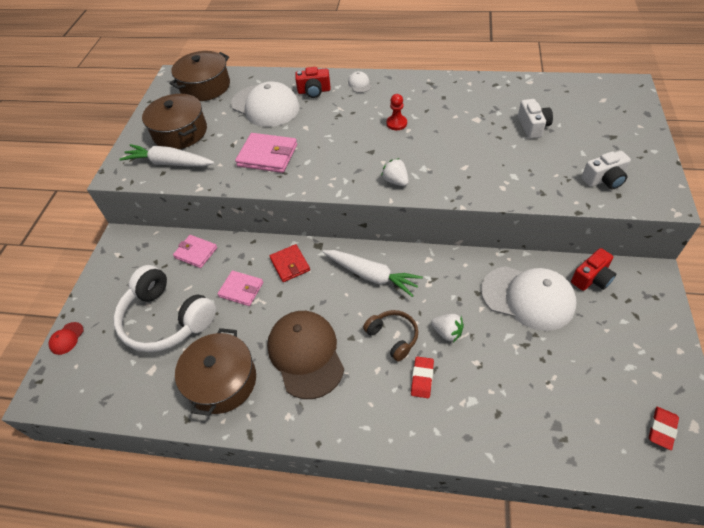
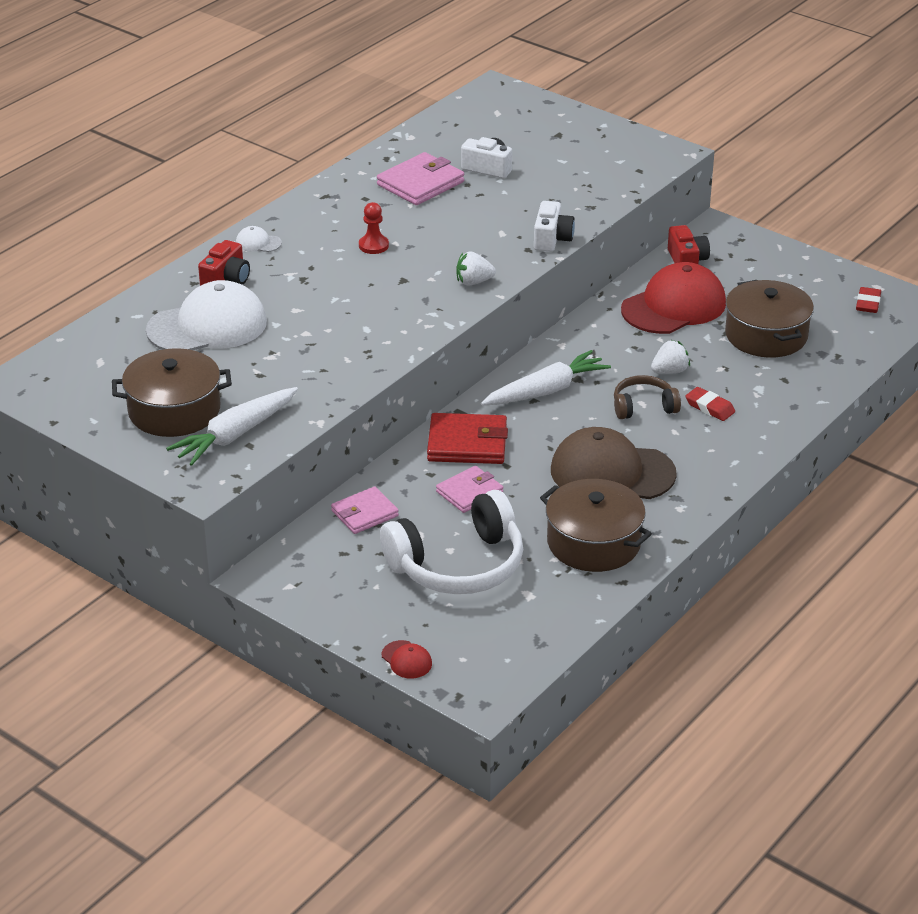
camera: 65 degrees left, 15 degrees down
(205, 86) = (86, 363): brown pot -> brown pot (766, 335)
(267, 155) = (318, 353): pink wallet -> pink wallet (420, 183)
(290, 264) = (467, 443): red wallet -> red wallet, size x1.51
(528, 297) = (674, 306): white cap -> red cap
(604, 179) = (611, 167): white camera -> white camera (552, 239)
(662, 429) = (868, 303): red eraser -> red eraser turned 45 degrees clockwise

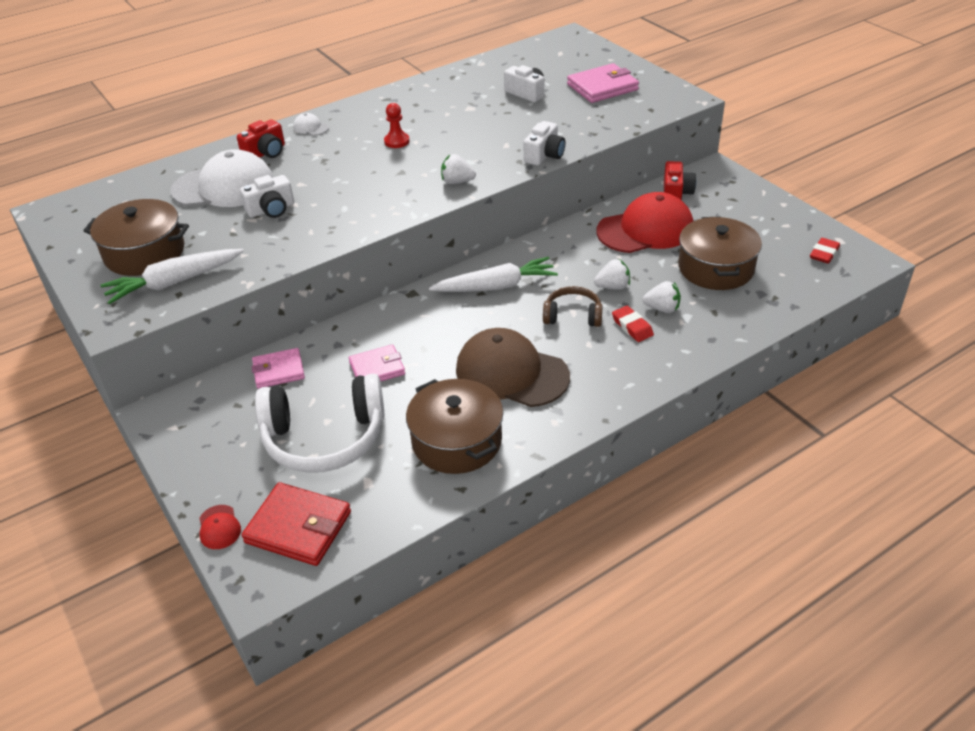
camera: 20 degrees right, 5 degrees up
(284, 343) = (271, 210): none -> white camera
(420, 183) = (466, 98): pink wallet -> pink wallet (602, 87)
(467, 443) = (402, 322): red wallet -> red wallet (298, 527)
(731, 385) = (662, 308): none -> white strawberry

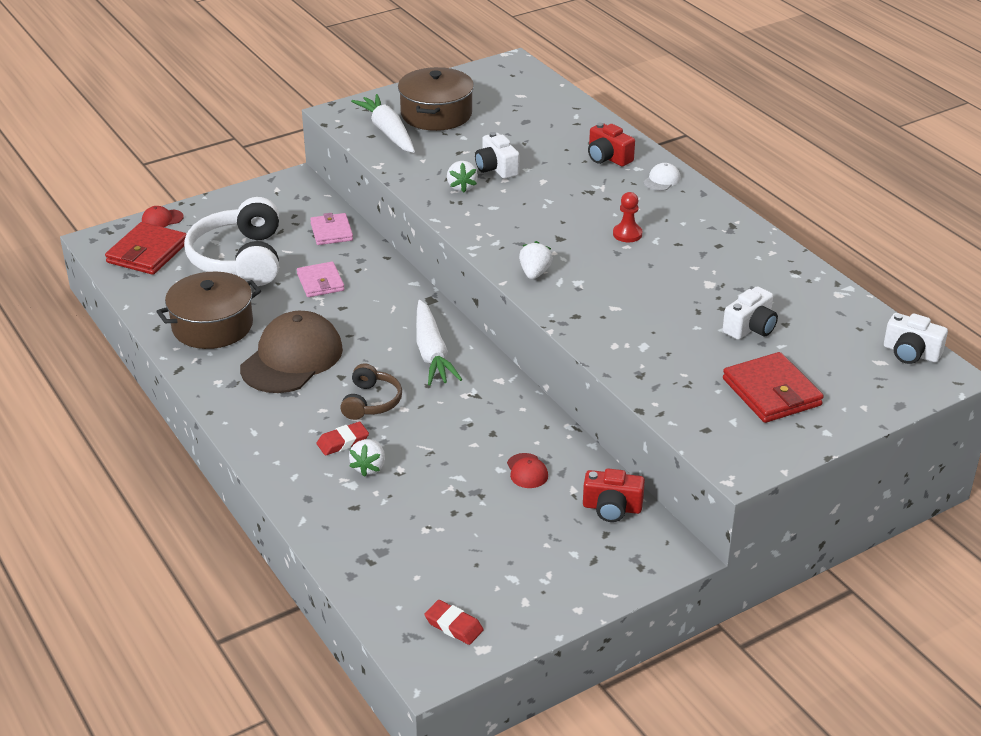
camera: 90 degrees right, 5 degrees down
(224, 187) = (542, 141): white cap -> none
(544, 155) = (587, 334): white camera -> white camera (911, 353)
(602, 87) = (771, 392): pink wallet -> red wallet
(613, 287) = (416, 434): white strawberry -> white strawberry (461, 187)
(645, 230) = (527, 471): red cap -> red cap, size x0.41
(715, 268) = (438, 520): brown pot -> none

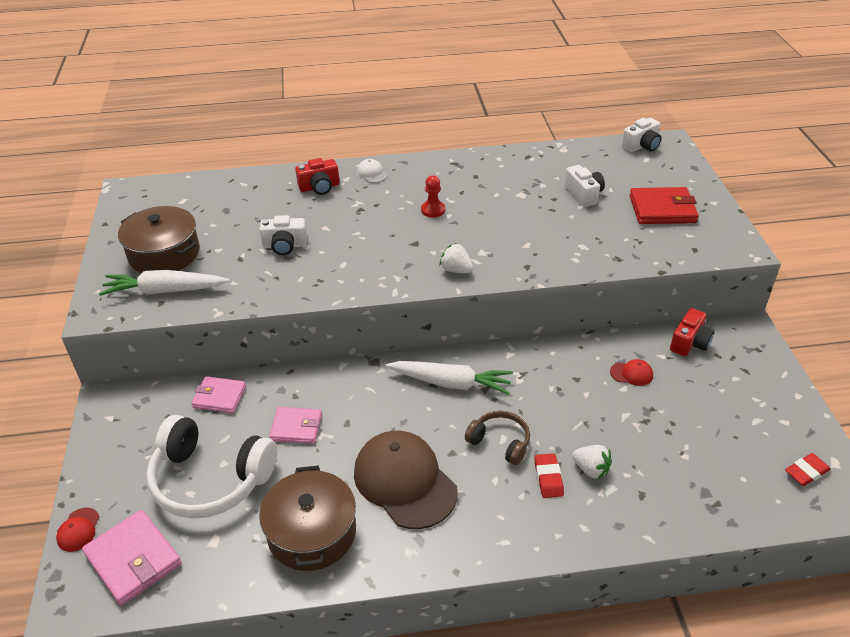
camera: 65 degrees left, 5 degrees up
(148, 253) = (133, 559): red wallet -> pink wallet
(461, 187) = (297, 272): white strawberry -> none

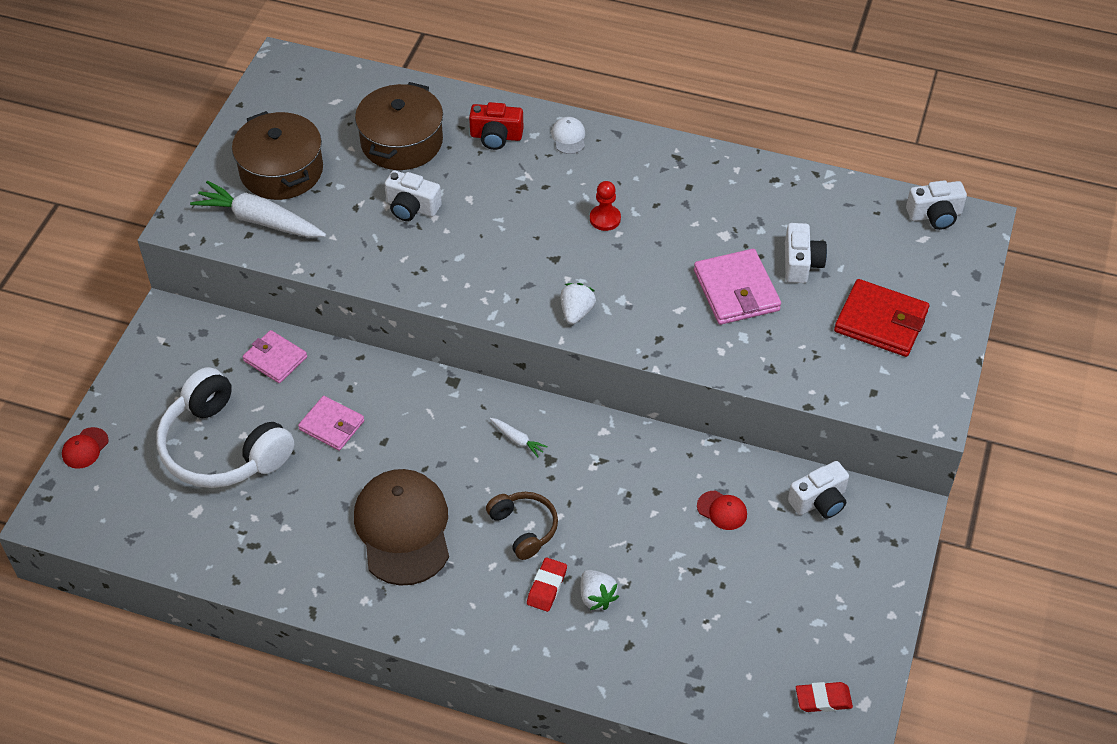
camera: 25 degrees right, 10 degrees up
(133, 559) = (119, 498): pink wallet -> pink wallet (736, 290)
(312, 532) = (287, 542): brown pot -> brown pot (401, 142)
(450, 383) = (517, 440): white carrot -> white carrot, size x0.45
(456, 270) = (576, 312): white strawberry -> white strawberry turned 45 degrees clockwise
(689, 343) = (819, 501): red camera -> white camera

